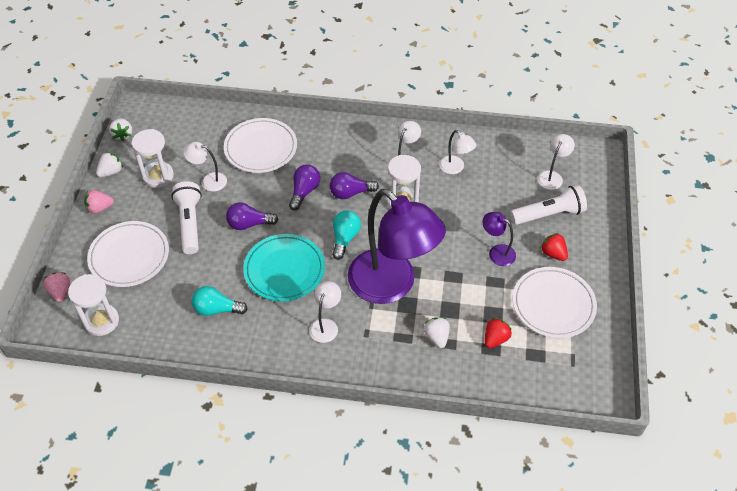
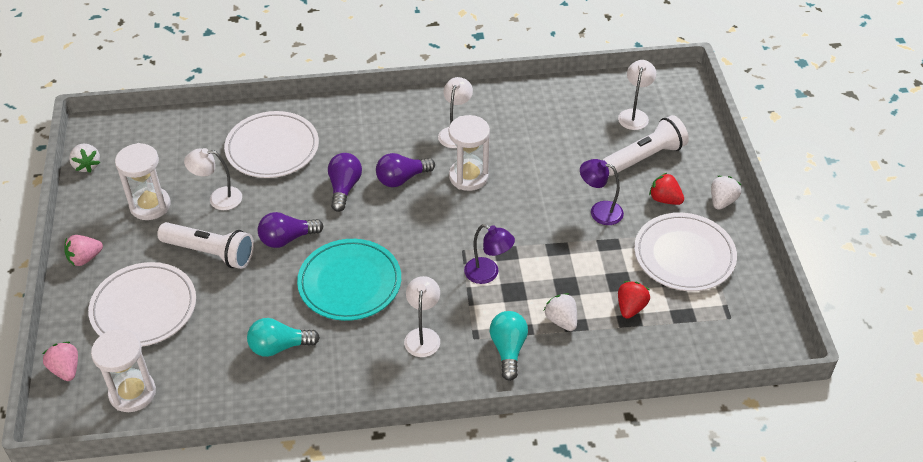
camera: 15 degrees left, 5 degrees down
(111, 172) = (86, 212): white strawberry -> white strawberry (722, 201)
(190, 223) = (210, 253): white flashlight -> white flashlight turned 135 degrees clockwise
(345, 238) = (412, 232): turquoise light bulb -> turquoise light bulb (508, 349)
(392, 285) = (488, 274): purple lamp -> purple lamp, size x0.41
(455, 168) = (519, 127): white lamp -> none

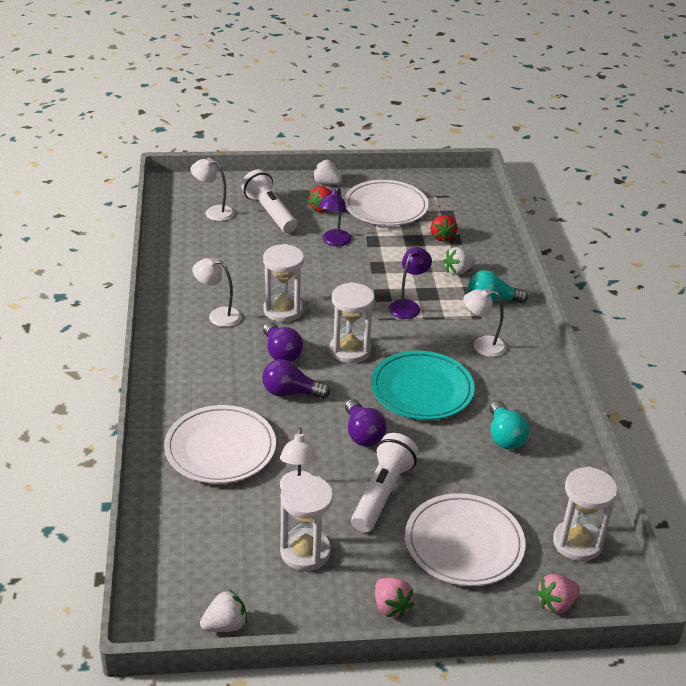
camera: 90 degrees left, 10 degrees down
(408, 228) = (350, 350): none -> white hourglass
(630, 307) = (442, 237): red strawberry -> red strawberry turned 120 degrees counterclockwise

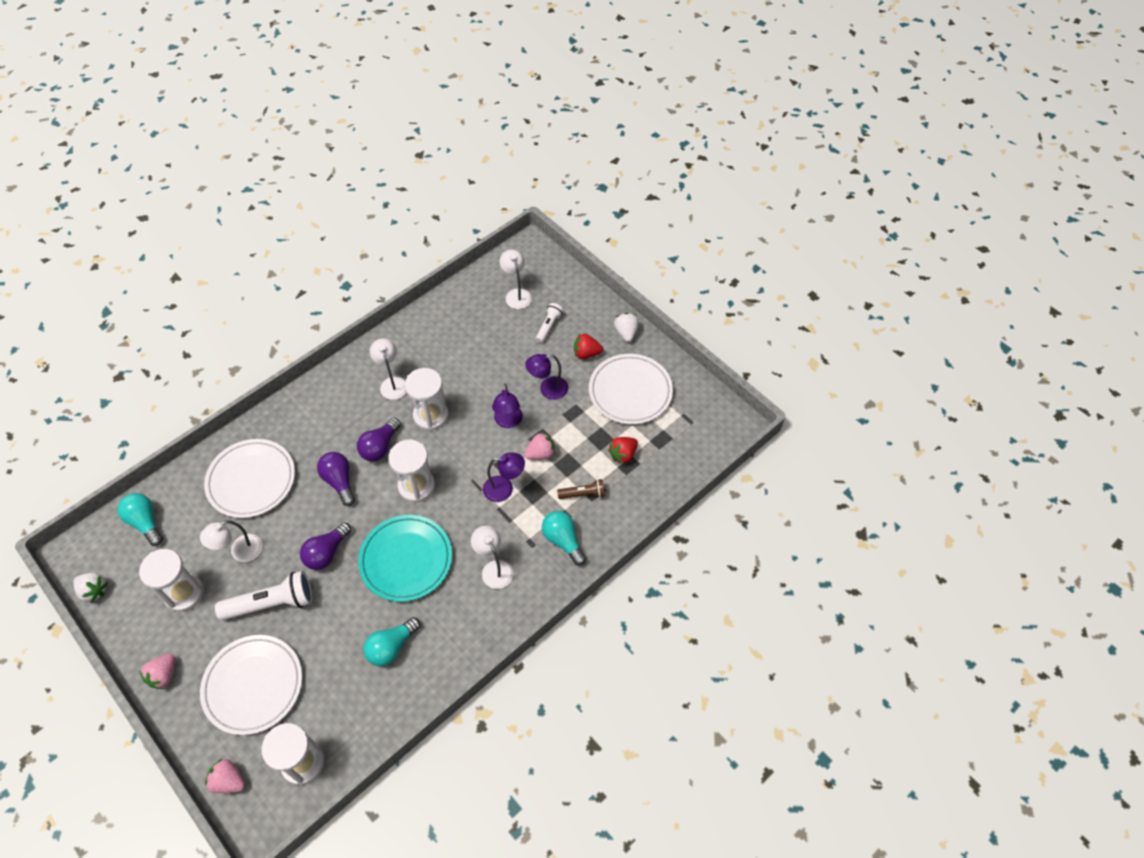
camera: 55 degrees right, 20 degrees up
(181, 548) = (145, 522): none -> turquoise light bulb
(270, 212) = (549, 326): white flashlight -> white flashlight, size x0.55
(342, 274) = (508, 422): none -> purple lamp
(394, 273) = (540, 454): none -> pink strawberry
(458, 271) = (583, 494): white strawberry -> brown flashlight

